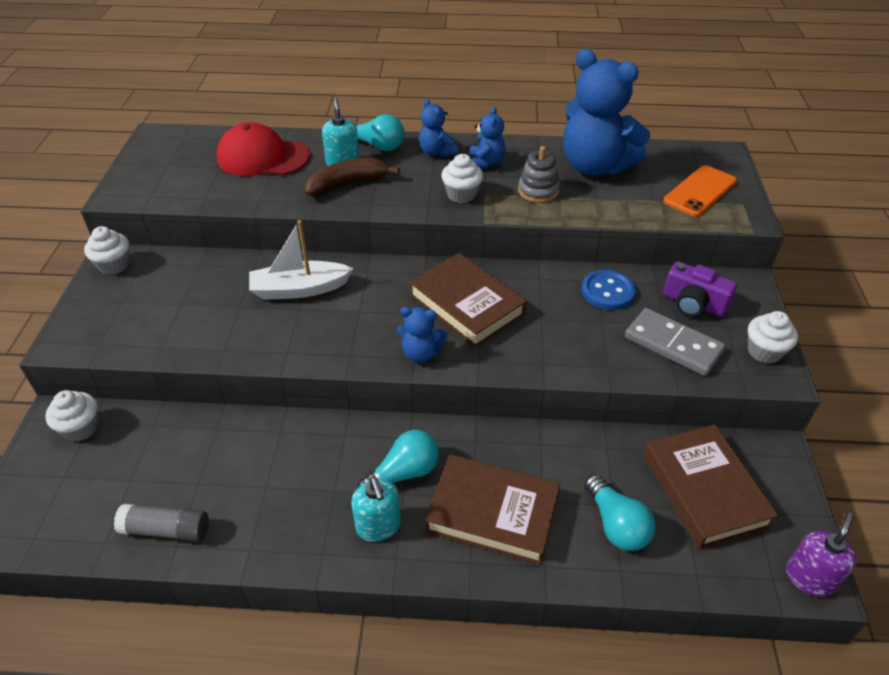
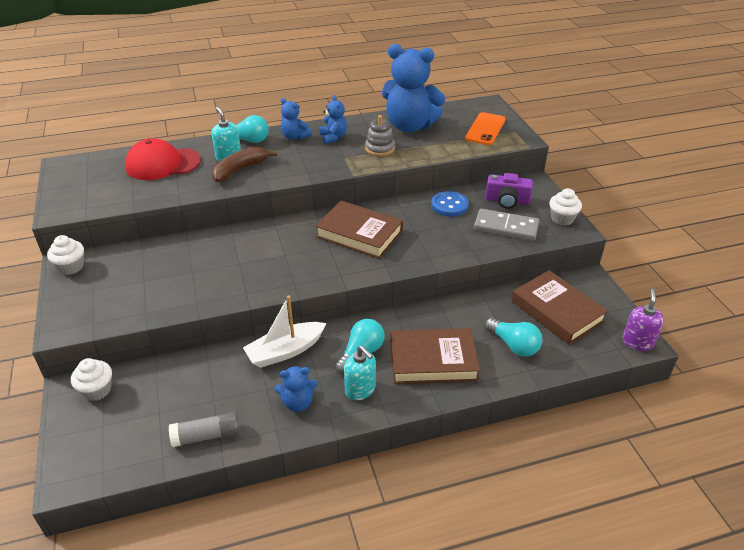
camera: 20 degrees left, 5 degrees down
(299, 289) = (232, 251): white boat -> white boat (285, 351)
(421, 353) = (344, 271): blue teddy bear -> blue teddy bear (298, 403)
(461, 195) = (328, 161): white cupcake -> none

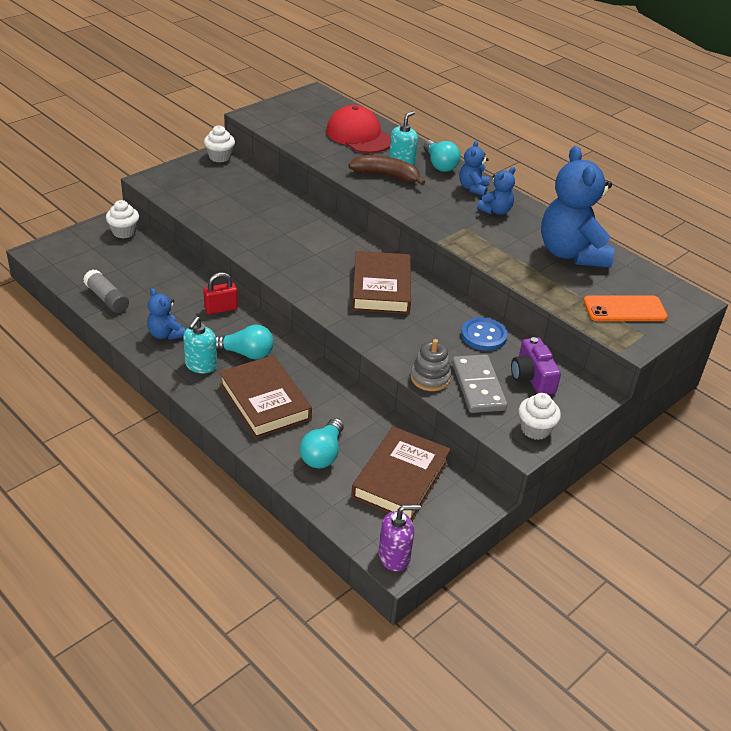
camera: 60 degrees right, 0 degrees up
(285, 351) = (221, 309): white boat -> red padlock
(380, 148) = (504, 245): grey stacking toy -> grey stacking toy (430, 378)

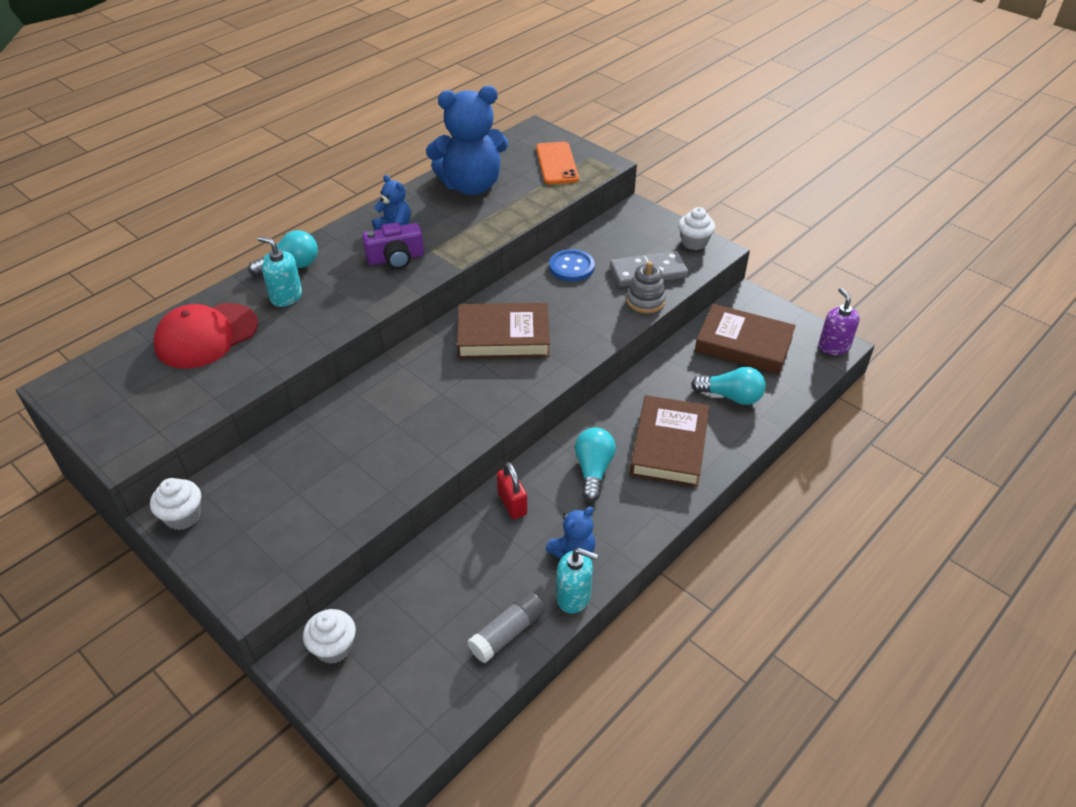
camera: 90 degrees left, 5 degrees up
(201, 365) = (624, 508): turquoise soap dispenser -> turquoise soap dispenser (573, 596)
(264, 401) = (669, 446): brown book -> brown book turned 45 degrees counterclockwise
(386, 176) = (317, 308): brown banana -> none
(473, 188) = (346, 243): blue teddy bear -> none
(532, 377) = (625, 241): purple camera -> purple camera (396, 258)

